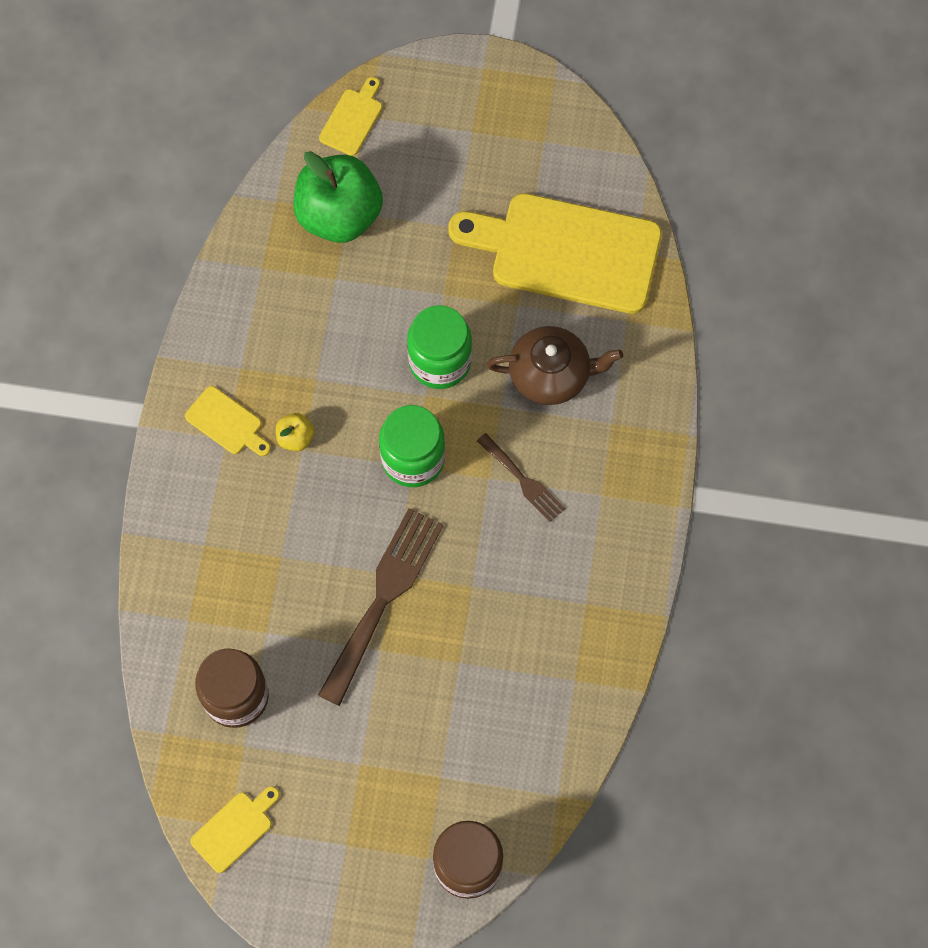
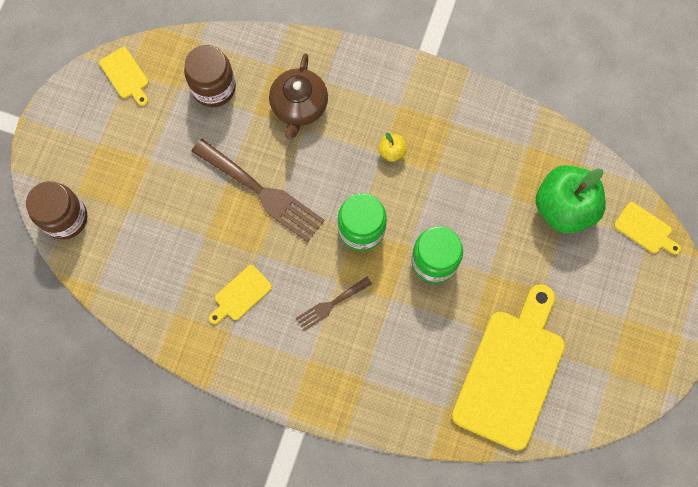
camera: 100 degrees right, 5 degrees up
(227, 422) = (411, 107): yellow cutting board -> yellow cutting board (241, 295)
(551, 375) = (411, 341): brown teapot -> brown teapot (299, 106)

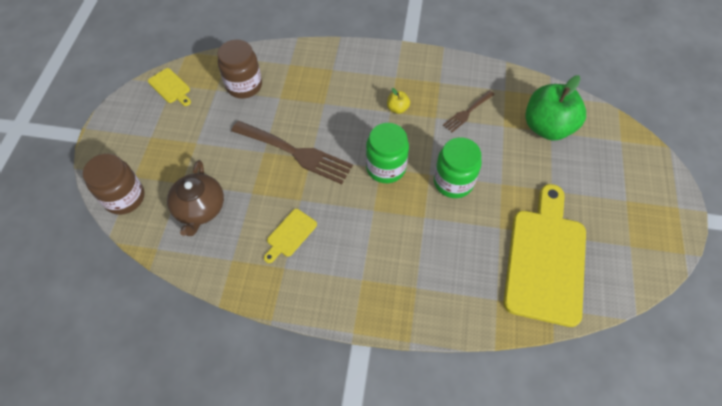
camera: 10 degrees left, 15 degrees down
(299, 106) = (315, 88): brown teapot -> brown teapot (200, 208)
(331, 305) = (372, 230): brown fork -> brown fork (467, 112)
(645, 229) = (617, 133): yellow cutting board -> none

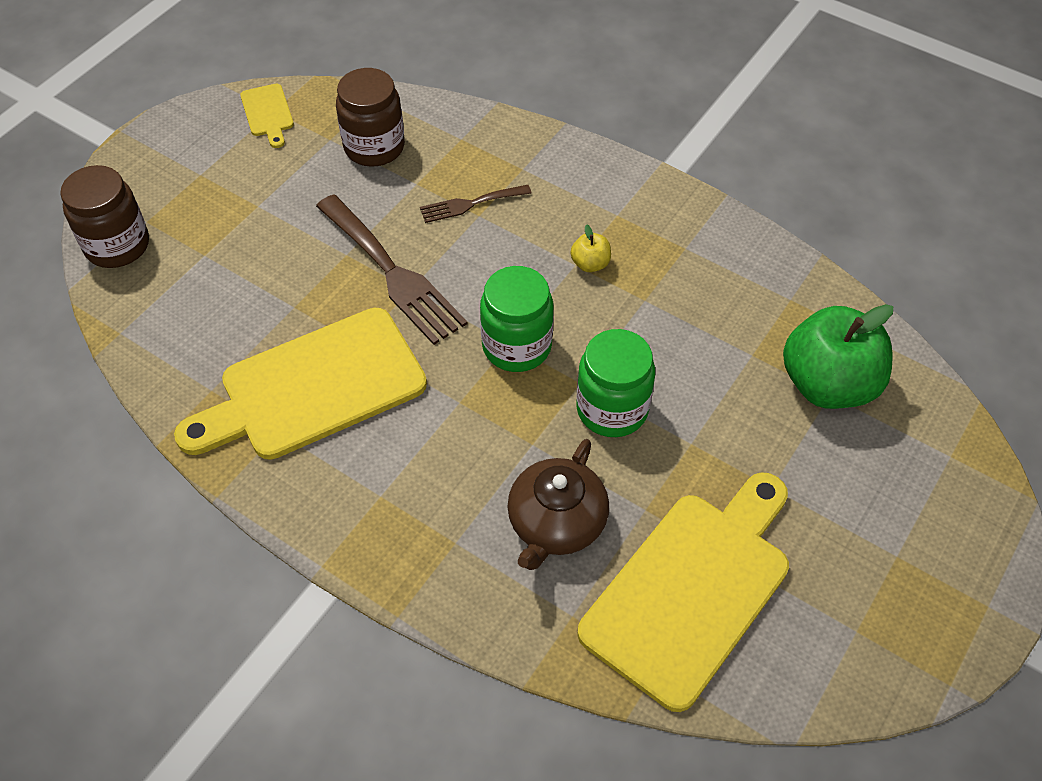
camera: 25 degrees right, 5 degrees down
(200, 208) = (209, 300): brown teapot -> brown teapot (556, 523)
(290, 235) = (314, 388): yellow cutting board -> yellow cutting board, size x2.33
(467, 112) = (702, 311): brown fork -> brown fork (470, 204)

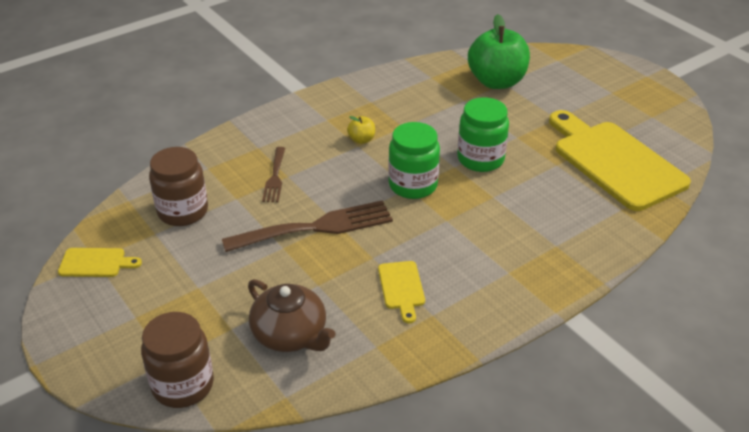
camera: 70 degrees left, 15 degrees down
(314, 388) = (402, 288): yellow cutting board -> yellow cutting board, size x0.43
(556, 523) = (555, 200): brown teapot -> brown teapot (290, 334)

